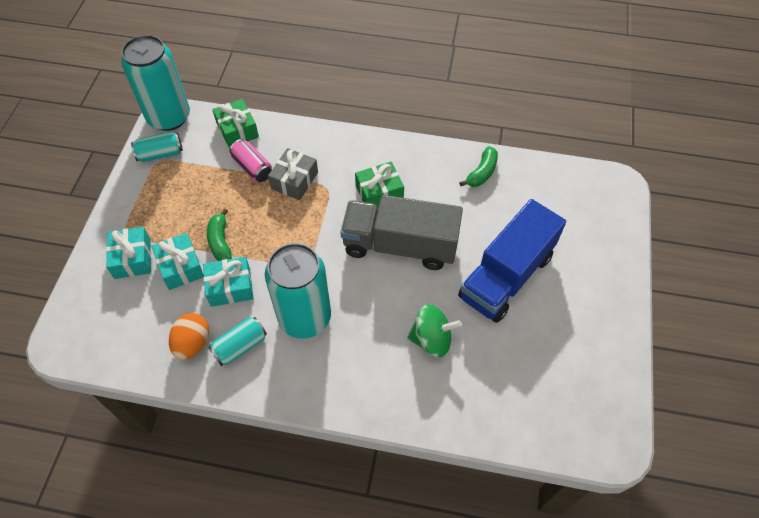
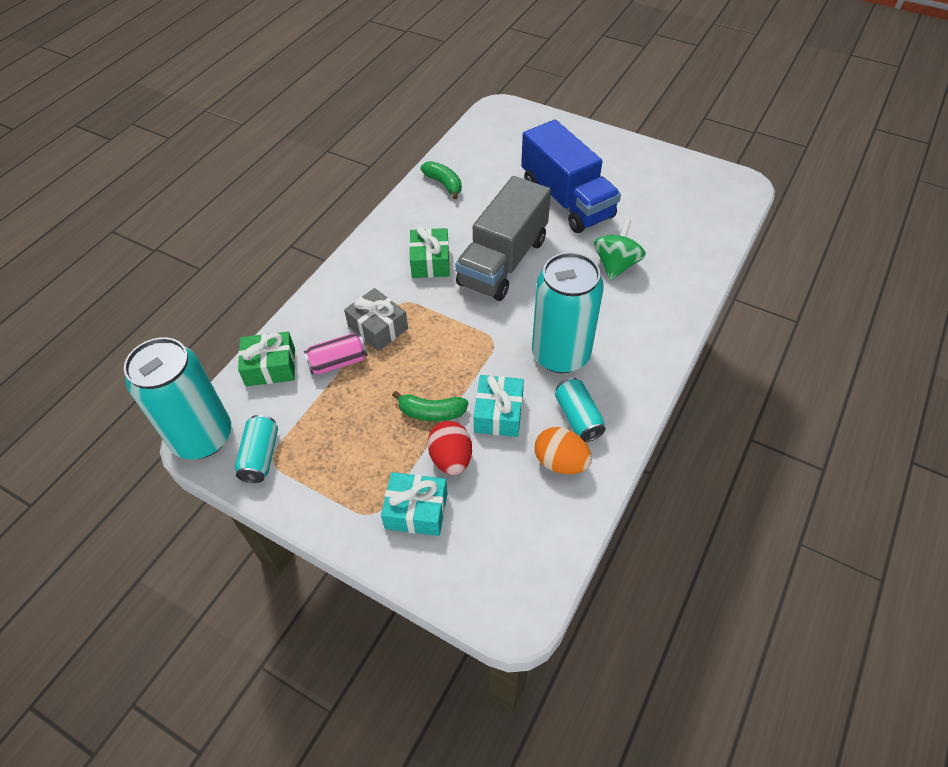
camera: 70 degrees left, 5 degrees down
(181, 267) = (451, 458): turquoise gift -> red egg

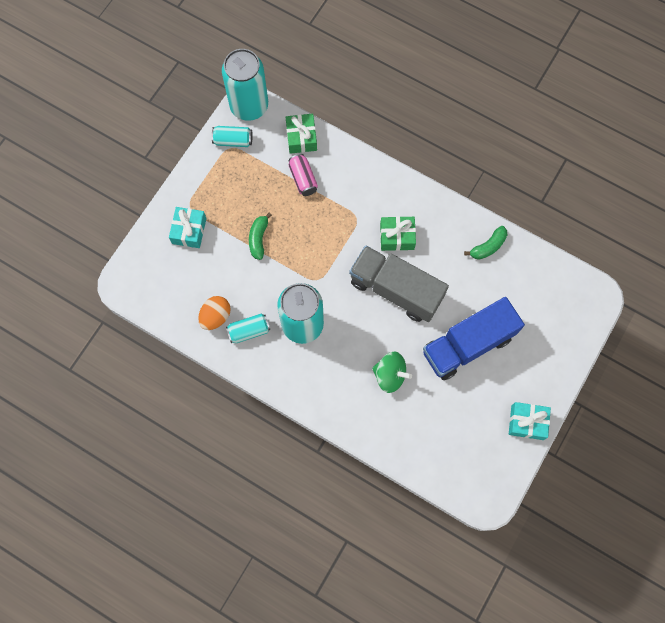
camera: 90 degrees right, 20 degrees up
(378, 327) = (333, 202): grey gift -> none
(451, 458) = (223, 250): red egg -> none
(498, 413) = (255, 280): turquoise gift -> turquoise gift (527, 422)

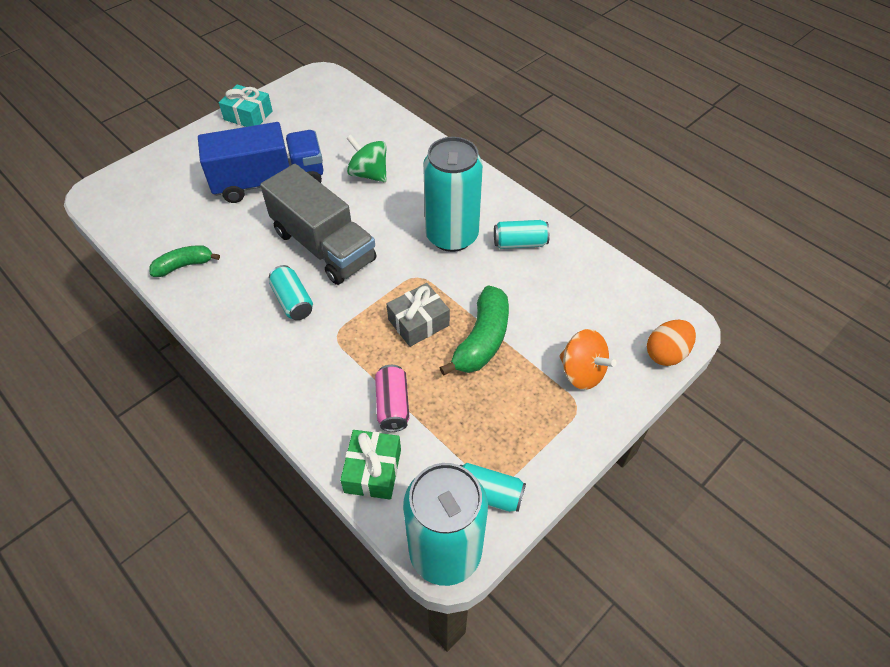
camera: 165 degrees left, 20 degrees down
(189, 231) = (582, 372): turquoise gift -> orange spinning top
(216, 316) = (559, 265): orange egg -> orange egg (666, 353)
(258, 238) = (482, 340): green banana -> green banana, size x1.58
(305, 241) = (418, 322): none -> grey gift
(397, 237) = (293, 301): green gift -> turquoise can

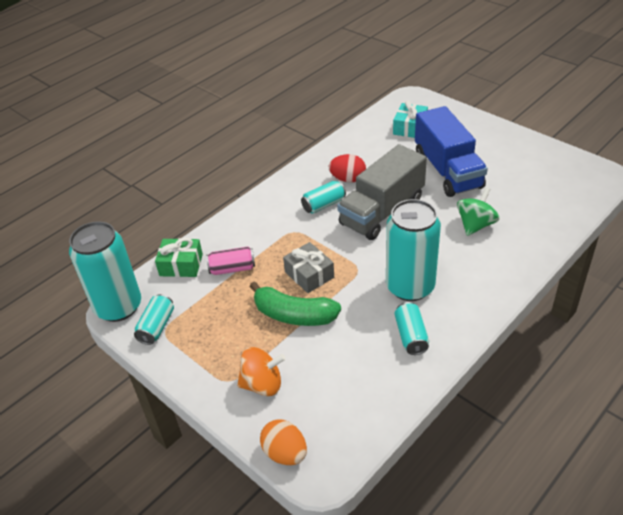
camera: 90 degrees right, 10 degrees down
(184, 265) = (350, 149): green banana -> none
(248, 115) = (526, 145): turquoise gift -> turquoise gift (410, 128)
(249, 273) = (348, 179): none -> red egg
(582, 372) = (262, 384): orange spinning top -> orange spinning top turned 135 degrees counterclockwise

